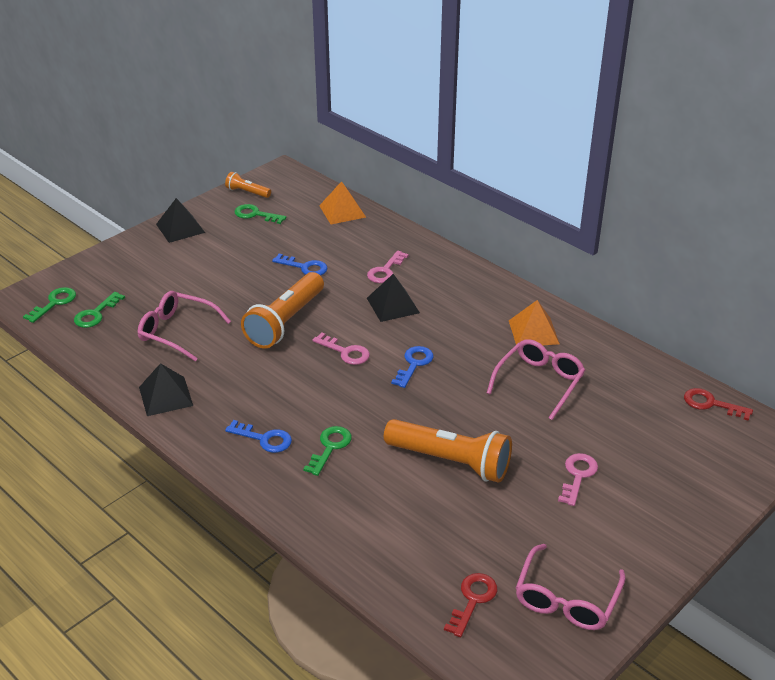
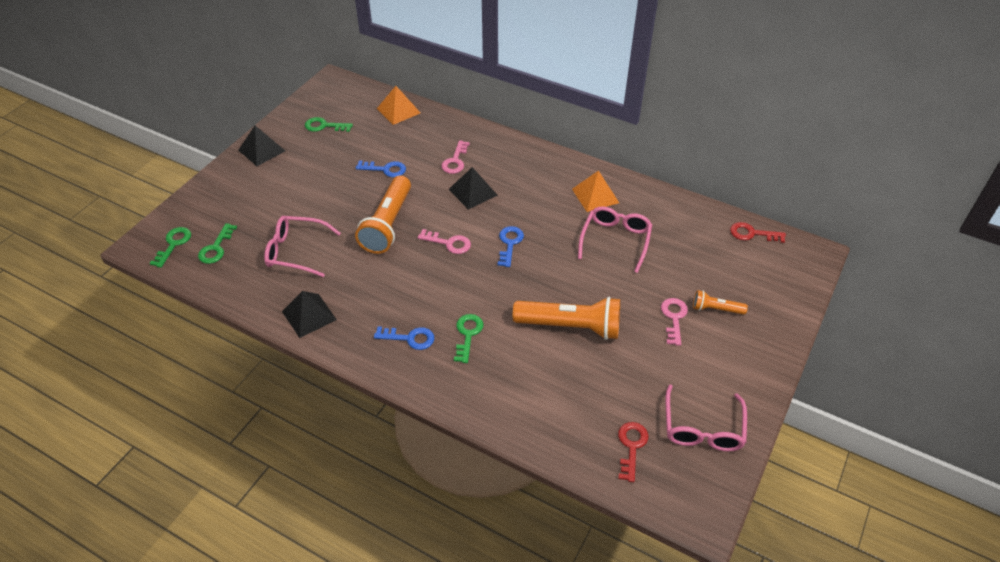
camera: 15 degrees left, 10 degrees up
(247, 192) = (309, 105): orange flashlight -> orange flashlight (716, 309)

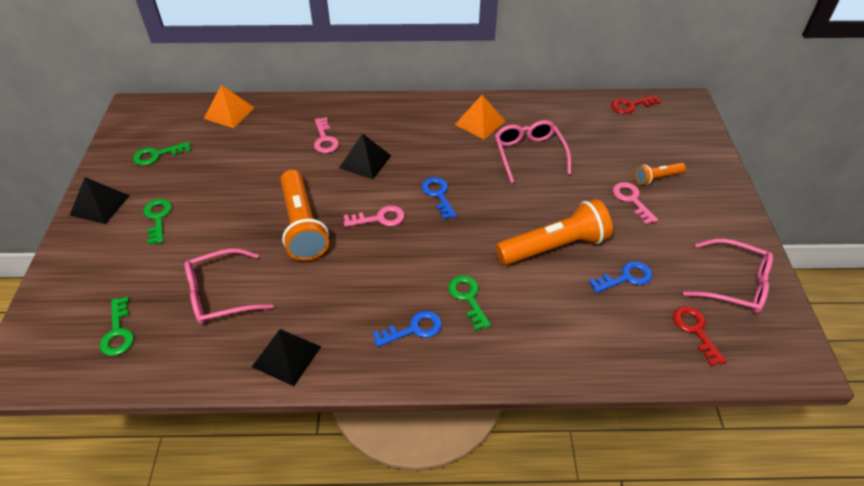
camera: 30 degrees left, 0 degrees up
(173, 244) = (58, 351): green key -> green key (158, 218)
(385, 169) = (258, 173): blue key -> blue key (626, 277)
(702, 428) = (734, 284): pink glasses -> pink glasses turned 45 degrees counterclockwise

